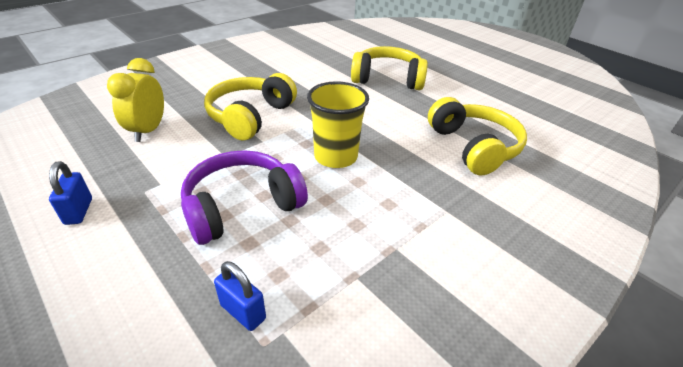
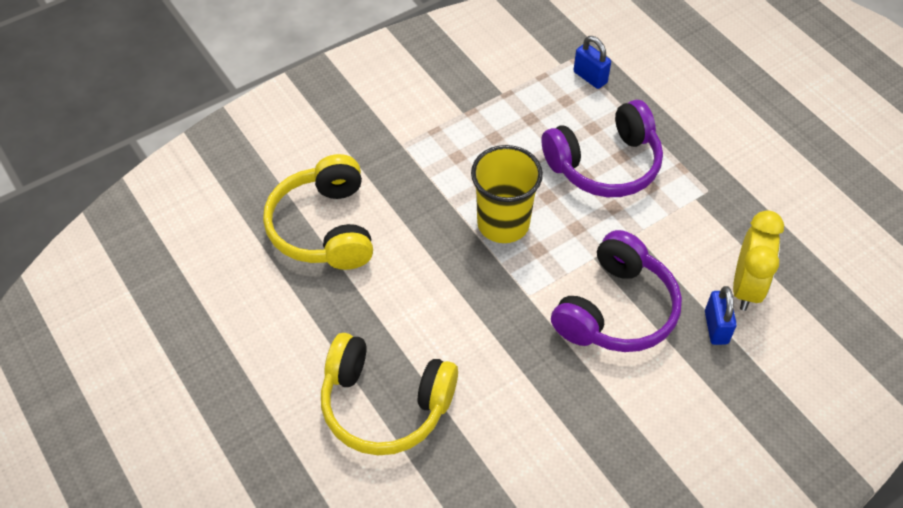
camera: 170 degrees left, 15 degrees up
(79, 211) = (760, 171): blue padlock -> blue padlock (716, 327)
(250, 116) = (616, 310): yellow headphones -> purple headphones

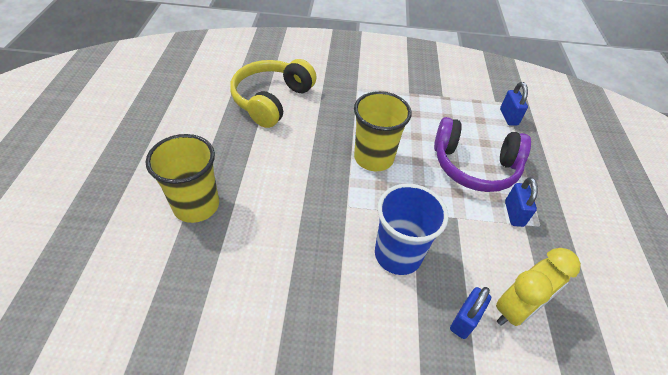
camera: 35 degrees right, 5 degrees down
(385, 404) = (196, 205): yellow headphones -> yellow cup
(616, 310) = (398, 254): purple headphones -> blue cup
(679, 193) = (514, 214): none -> blue padlock

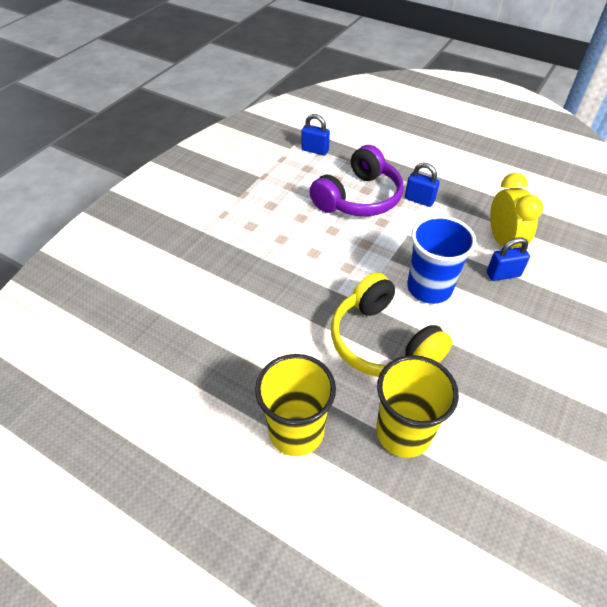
camera: 60 degrees left, 0 degrees up
(272, 100) = (170, 310): yellow headphones -> yellow headphones (382, 342)
(373, 158) = (311, 259): yellow cup -> yellow cup (403, 432)
(464, 320) = (503, 274): blue padlock -> blue padlock turned 75 degrees counterclockwise

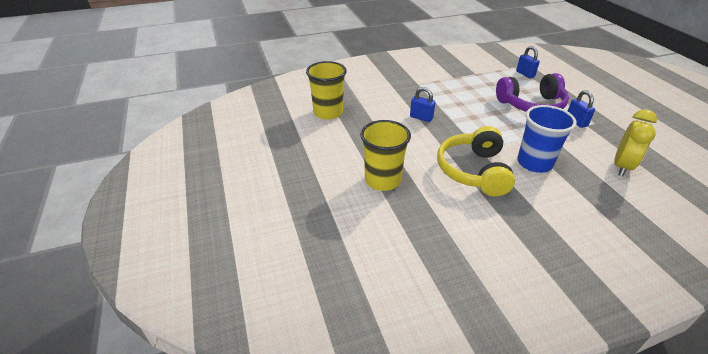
camera: 40 degrees right, 10 degrees down
(403, 432) = (443, 213): yellow cup -> yellow cup (328, 112)
(503, 274) = (601, 181): blue padlock -> blue padlock (421, 117)

